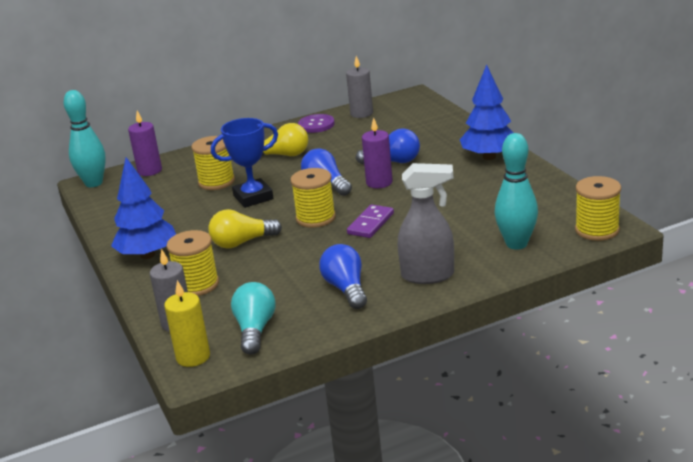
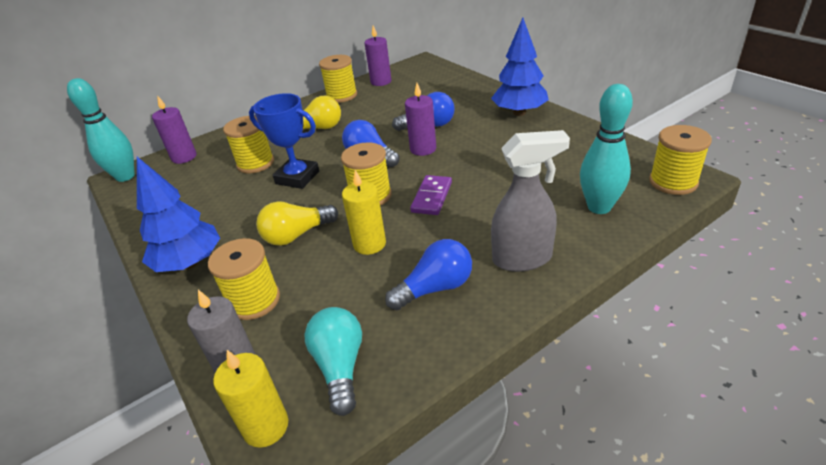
camera: 10 degrees left, 10 degrees up
(253, 197) = (297, 177): blue trophy -> blue trophy turned 60 degrees clockwise
(303, 254) = (369, 244): none -> yellow candle
(316, 125) = (341, 96): purple button -> yellow spool
(346, 289) = (435, 288): blue light bulb -> blue light bulb turned 90 degrees clockwise
(361, 113) = (381, 82): grey candle -> purple candle

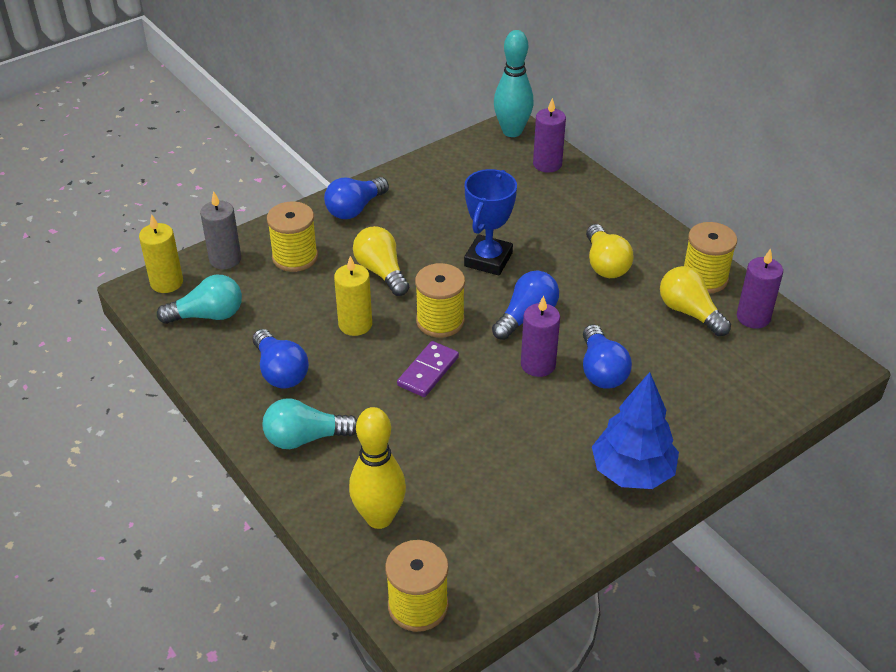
camera: 85 degrees right, 5 degrees up
(189, 263) = (355, 209): blue tree -> blue light bulb
(255, 163) = (525, 222): yellow spool -> none
(374, 99) = (689, 312): none -> yellow light bulb
(431, 197) = (428, 371): purple domino -> purple domino turned 75 degrees counterclockwise
(523, 259) = (305, 438): grey spray bottle -> turquoise light bulb
(599, 207) = (379, 518): turquoise bowling pin -> yellow bowling pin

